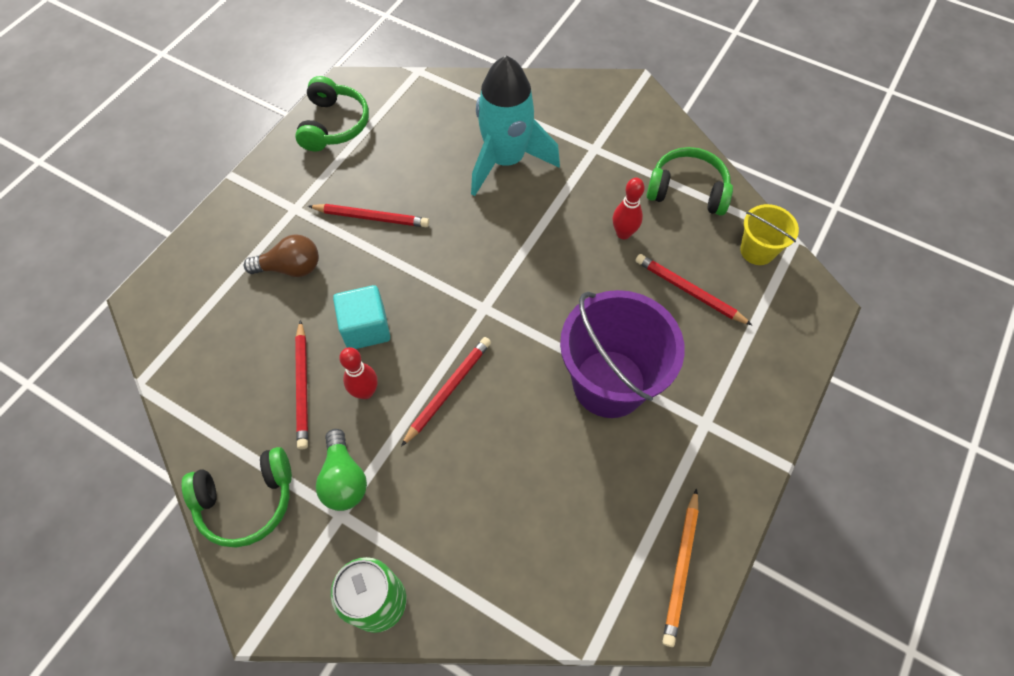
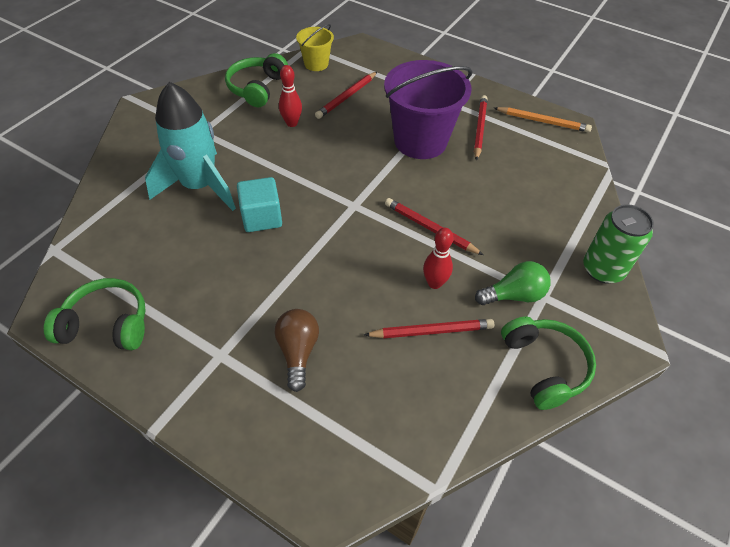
camera: 90 degrees left, 10 degrees down
(366, 328) = (371, 285): turquoise cube -> turquoise cube (262, 217)
(371, 217) = (245, 285): red pencil -> red pencil (479, 128)

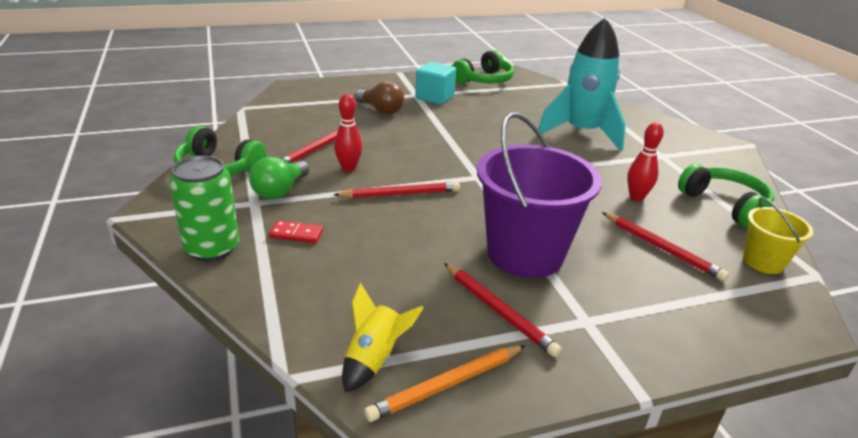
camera: 130 degrees right, 20 degrees down
(262, 217) = (514, 140): turquoise cube -> turquoise cube (434, 97)
(346, 97) = (662, 248): red pencil -> red pencil turned 150 degrees clockwise
(537, 243) = (296, 234): none -> red domino
(563, 148) = (374, 359): none -> yellow rocket

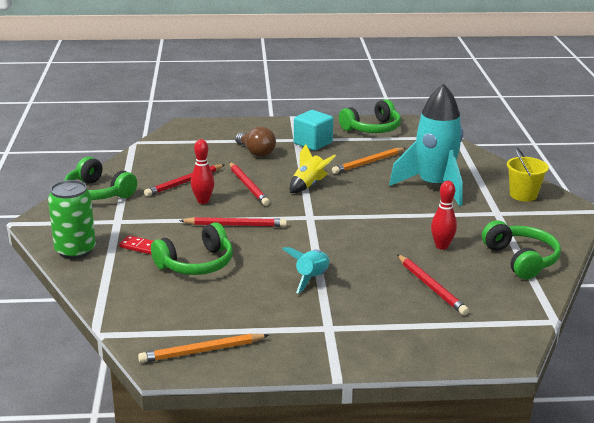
camera: 15 degrees right, 5 degrees down
(280, 191) = (140, 214): green light bulb -> none
(374, 359) = (160, 331): yellow rocket -> yellow rocket (309, 185)
(377, 250) = (196, 264): none -> green headphones
(499, 311) = (265, 314): red pencil -> red pencil (248, 186)
(502, 113) = (368, 163): none -> orange pencil
(525, 254) = (311, 279): purple bucket -> turquoise rocket
(763, 262) = (513, 306): yellow bucket -> yellow bucket (523, 195)

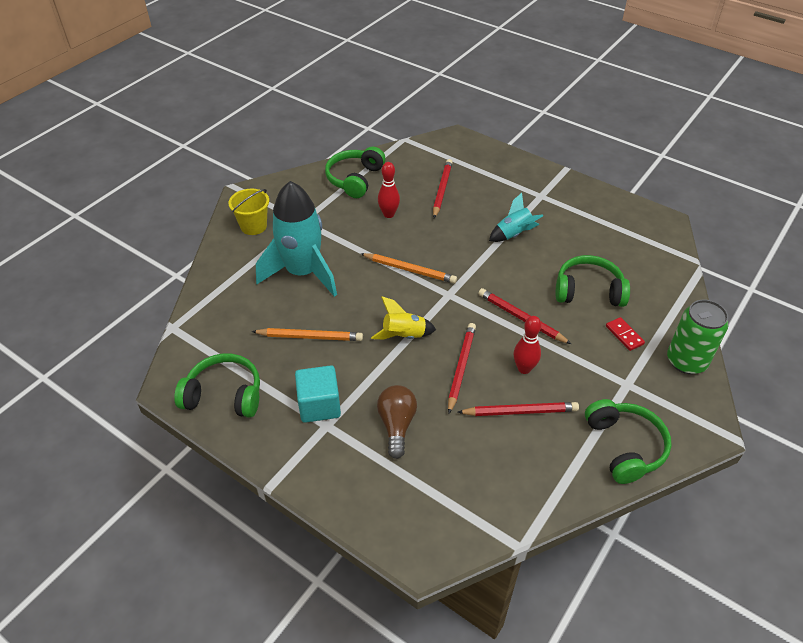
camera: 140 degrees left, 20 degrees up
(201, 351) = (636, 217): orange pencil -> orange pencil (410, 270)

